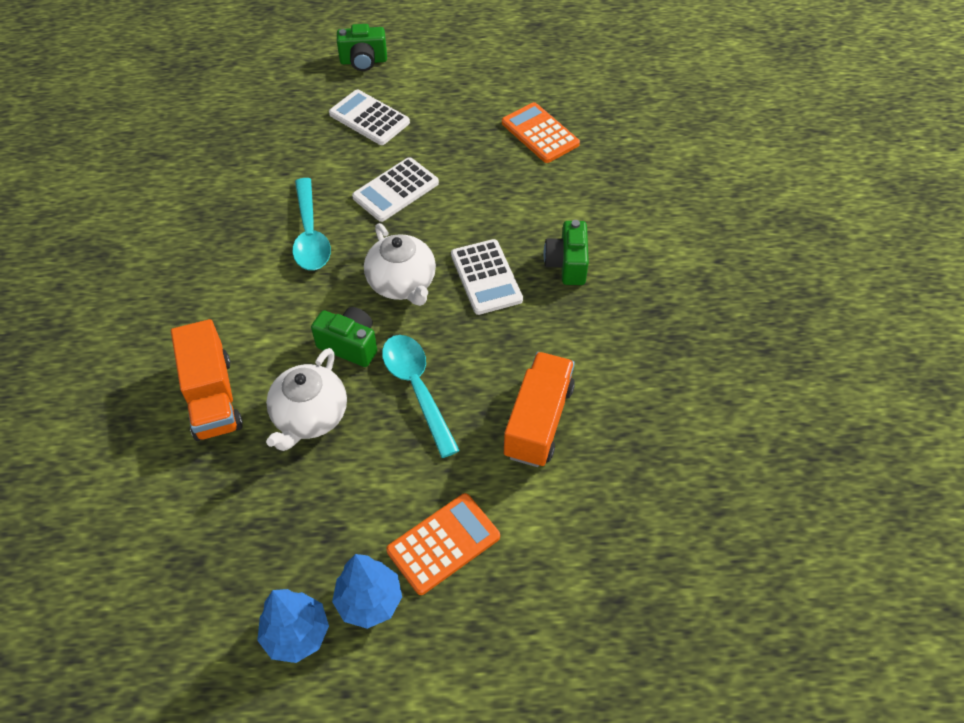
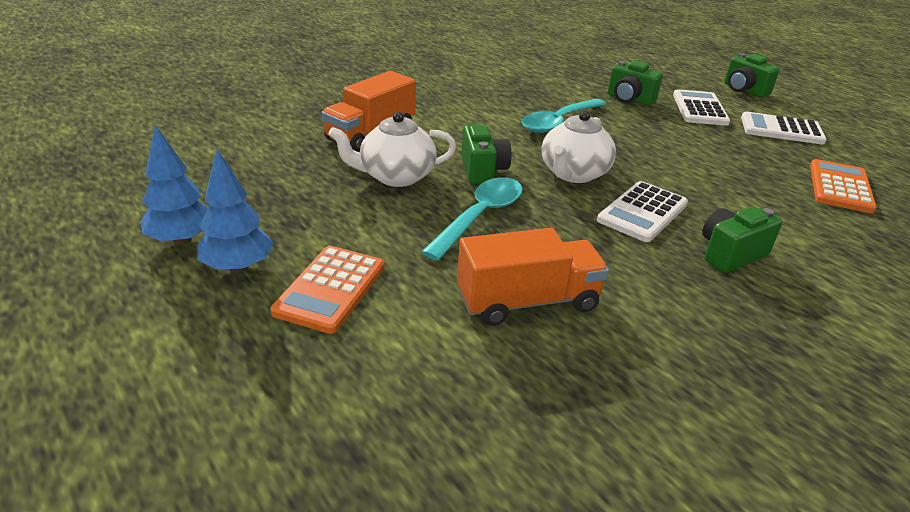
camera: 55 degrees right, 20 degrees down
(312, 153) = (629, 99): none -> green camera
(395, 190) = (655, 141): white calculator -> white calculator (781, 130)
(443, 544) = (330, 289): orange calculator -> orange calculator turned 90 degrees clockwise

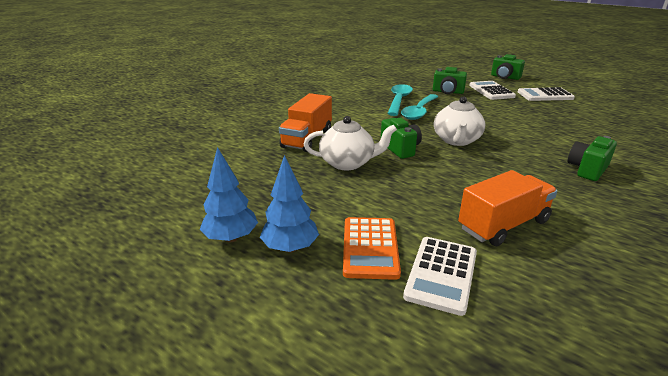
camera: 15 degrees left, 5 degrees down
(396, 176) = (348, 163): white teapot -> white teapot turned 150 degrees counterclockwise
(480, 216) = (425, 178): turquoise spoon -> turquoise spoon (399, 100)
(642, 212) = (517, 155): white calculator -> white calculator (441, 274)
(840, 187) = (604, 121): orange calculator -> none

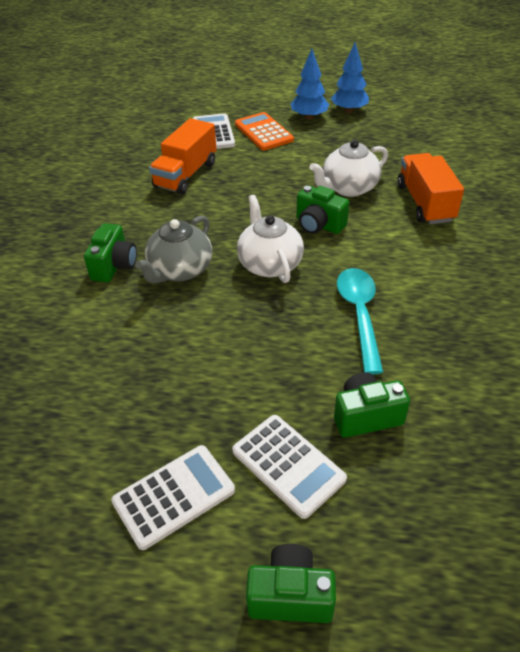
camera: 150 degrees right, 15 degrees up
(399, 100) = (417, 338): turquoise spoon -> none
(528, 154) = (180, 270): none -> grey teapot

